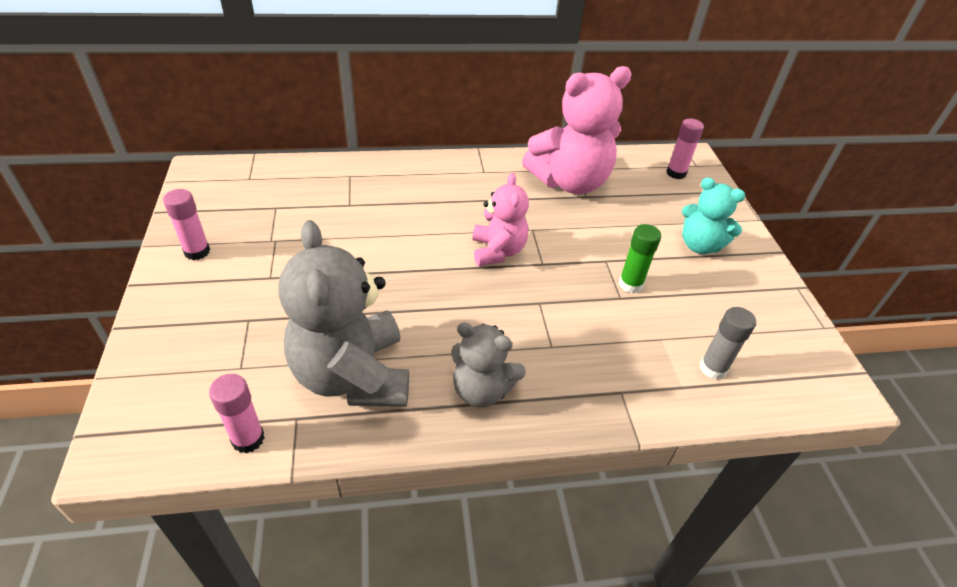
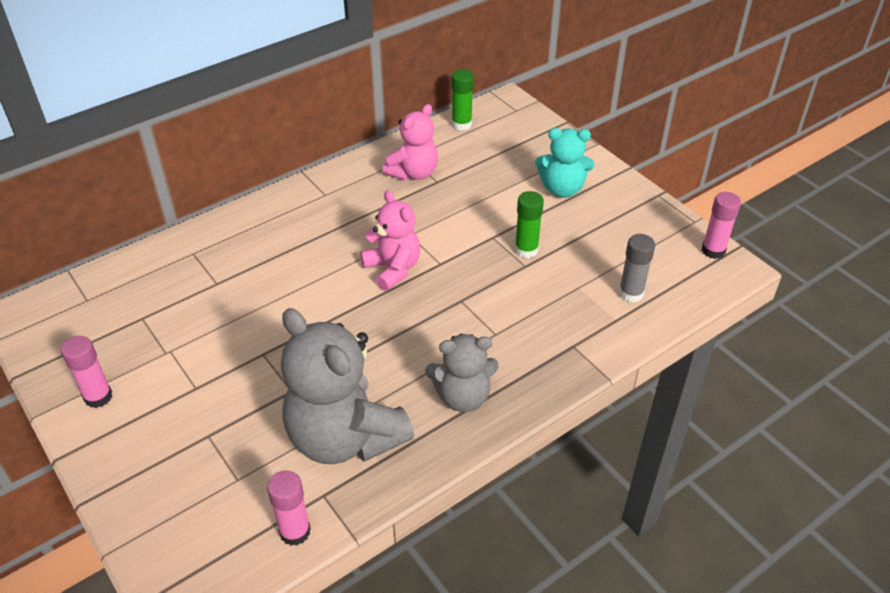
camera: 25 degrees left, 0 degrees up
(570, 182) = (413, 173): pink teddy bear -> pink teddy bear, size x0.59
(638, 160) = (461, 124): none -> green glue stick
(676, 173) = (503, 125): pink glue stick -> pink glue stick (713, 250)

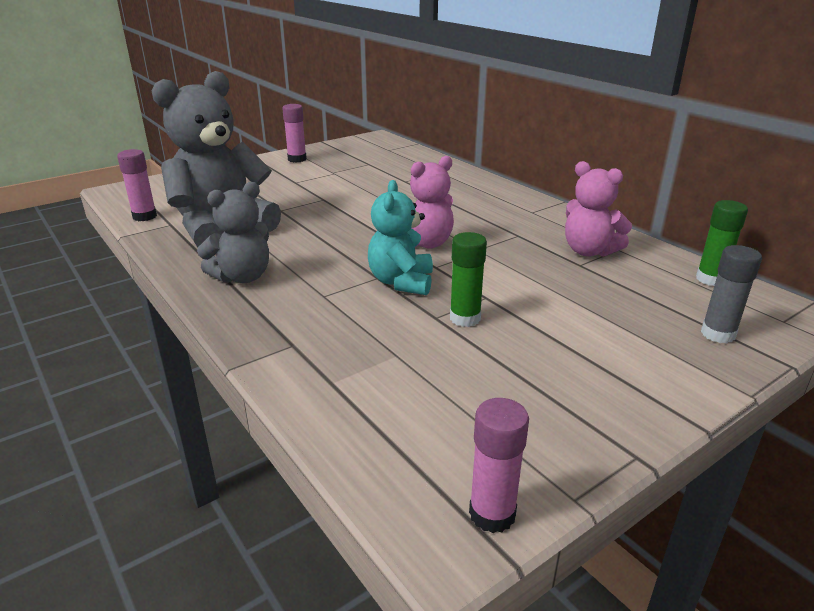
camera: 90 degrees right, 15 degrees down
(462, 396) = (242, 277): grey teddy bear -> grey teddy bear turned 120 degrees counterclockwise
(562, 189) = (605, 352): turquoise teddy bear -> turquoise teddy bear (401, 282)
(631, 293) = (381, 399): grey glue stick -> grey glue stick (718, 334)

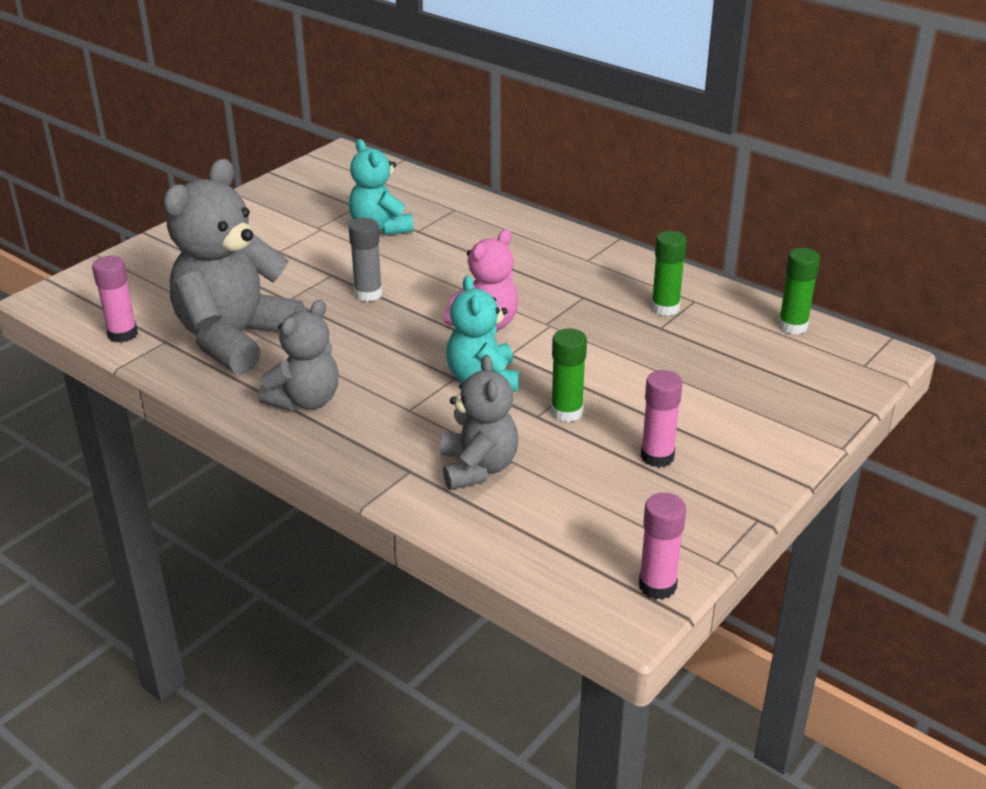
camera: 15 degrees left, 5 degrees up
(297, 159) = (256, 210): pink glue stick -> pink glue stick (657, 456)
(356, 353) = (478, 468): none -> grey teddy bear
(378, 177) = (380, 228): none -> turquoise teddy bear
(589, 251) = (665, 308): pink teddy bear -> green glue stick
(718, 334) = (807, 390): grey glue stick -> grey glue stick (368, 294)

